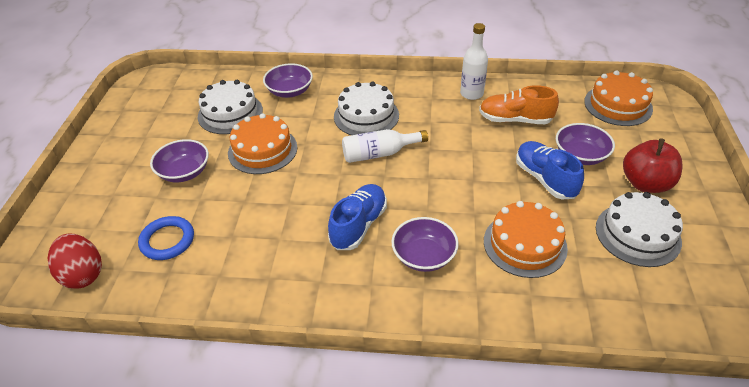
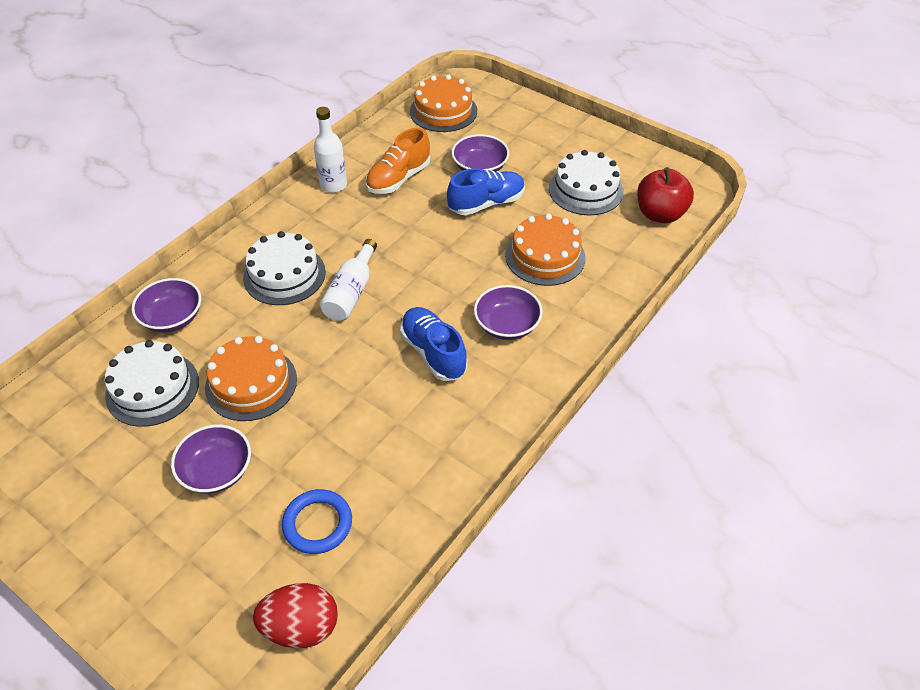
camera: 60 degrees left, 5 degrees up
(545, 179) = (486, 203): blue shoe -> blue shoe turned 150 degrees clockwise
(645, 183) = (541, 154): red apple -> red apple (660, 214)

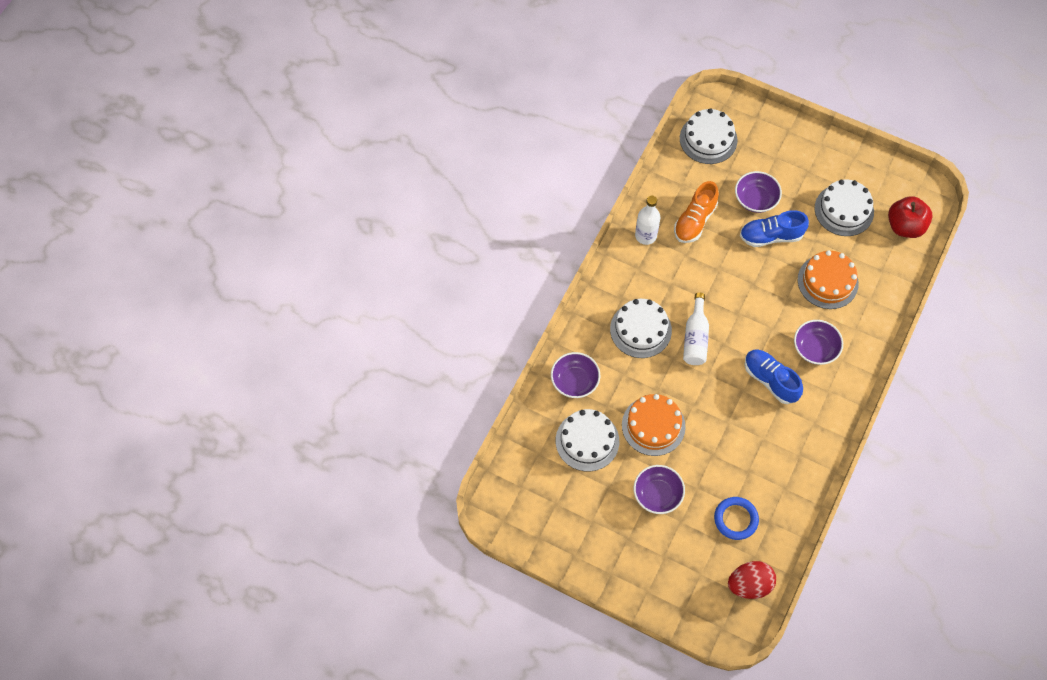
camera: 10 degrees left, 15 degrees up
(443, 111) = (708, 139): orange cake -> white cake
(486, 203) = (771, 236): blue shoe -> blue shoe turned 150 degrees counterclockwise

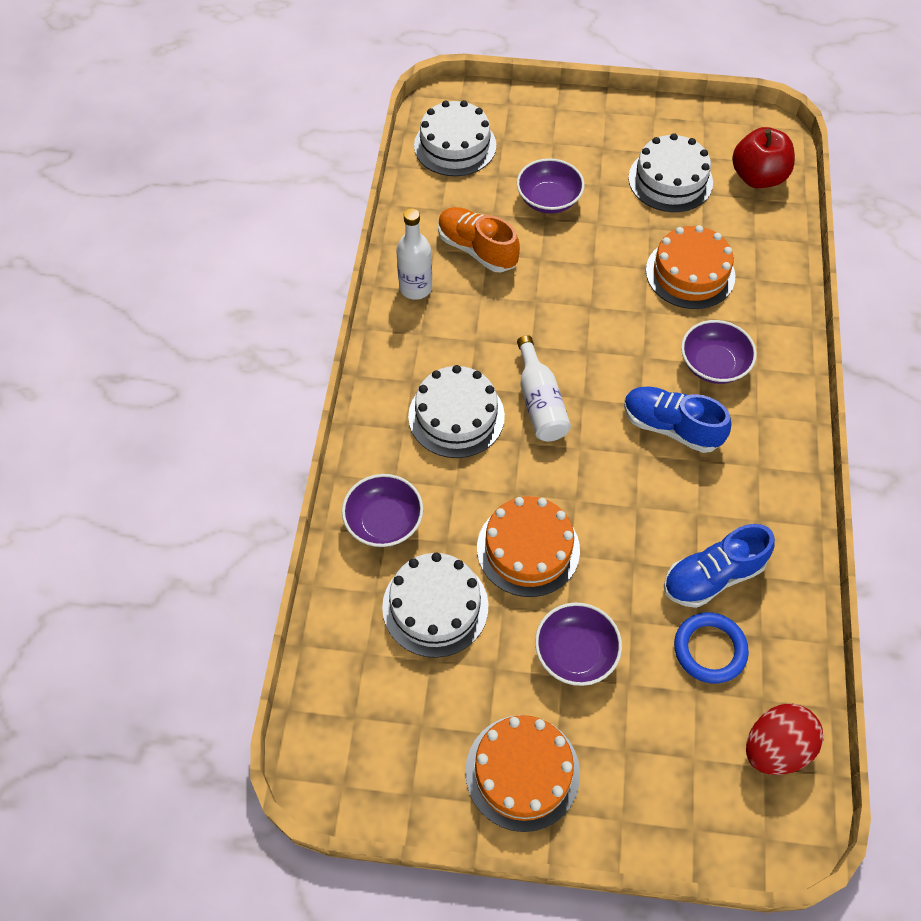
camera: 20 degrees left, 5 degrees down
(603, 547) = (522, 772): none -> orange cake
(694, 221) = (477, 249): orange shoe -> orange shoe turned 120 degrees clockwise
(771, 236) = (588, 239): blue shoe -> blue shoe (712, 576)

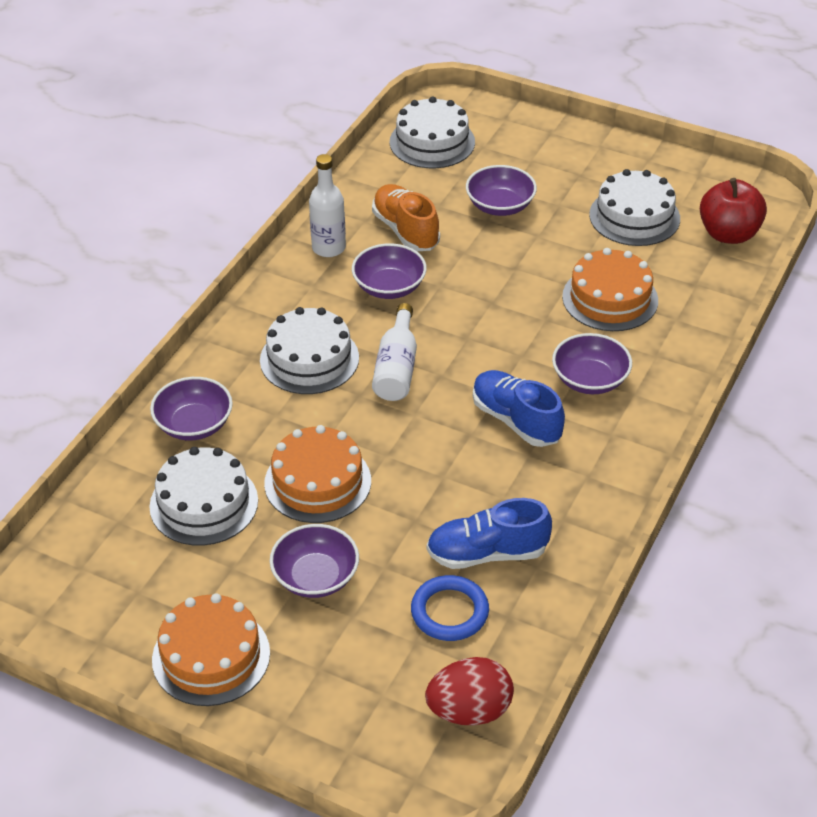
camera: 20 degrees right, 15 degrees down
(491, 315) = (389, 287): none -> purple bowl

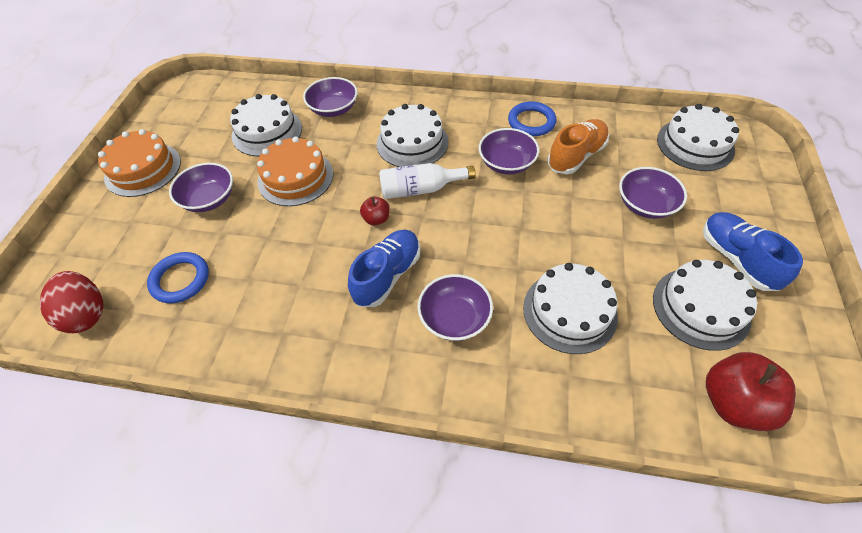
camera: 75 degrees right, 10 degrees up
(328, 248) = (531, 122): white bottle -> blue ring
(428, 415) = (376, 219): none -> red apple
(487, 553) = (240, 289): blue shoe -> blue shoe (736, 259)
(610, 298) = (569, 311): orange cake -> white cake

